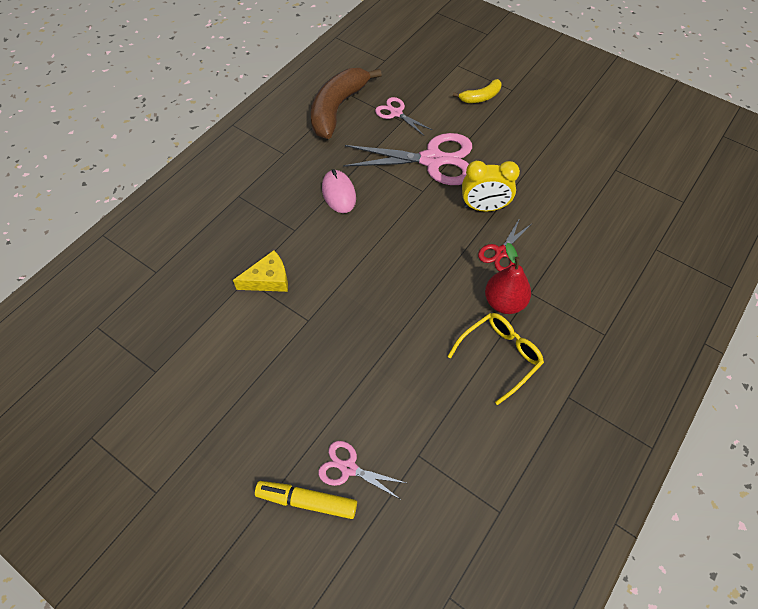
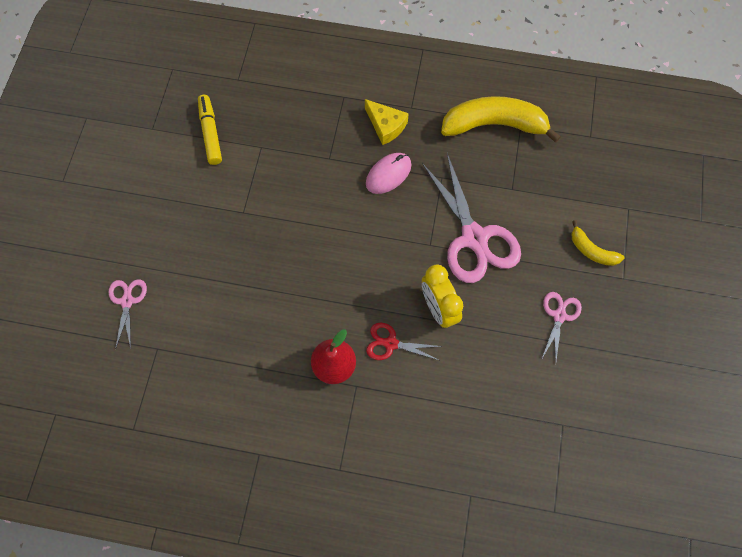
camera: 65 degrees right, 10 degrees up
(268, 279) = (268, 163): yellow cheese -> yellow cheese (386, 126)
(307, 501) = (91, 283): yellow marker -> yellow marker (210, 133)
(337, 109) = (494, 125): brown banana -> yellow banana
(396, 113) = (519, 179): pink scissors -> pink scissors (559, 315)
(499, 356) = (274, 380): yellow glasses -> none

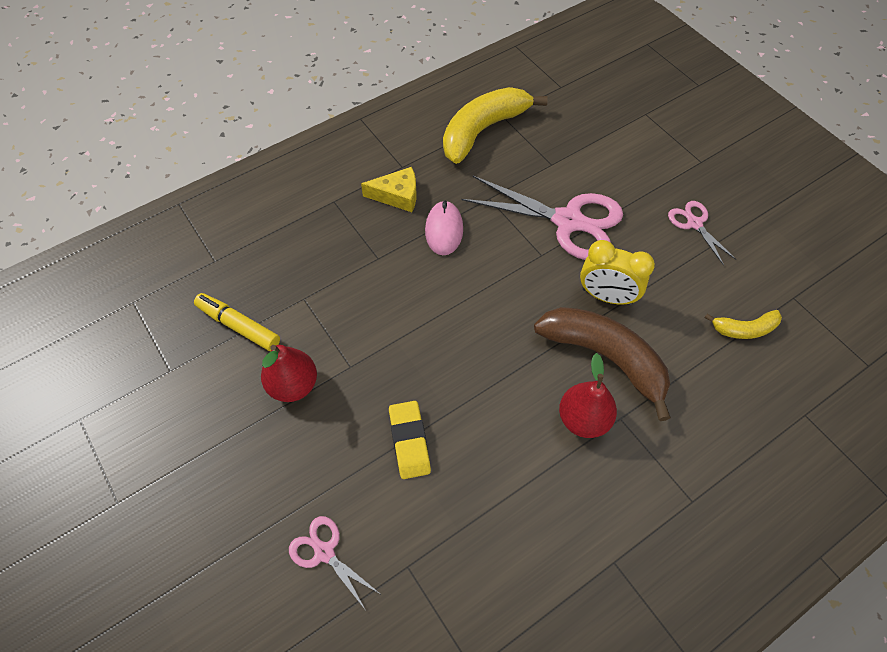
camera: 45 degrees left, 10 degrees down
(203, 195) = (293, 385): none -> red pear
(228, 285) = (409, 441): none -> yellow eraser
(390, 343) = (605, 357): red scissors -> brown banana
(592, 250) = (658, 160): yellow banana -> yellow banana (744, 329)

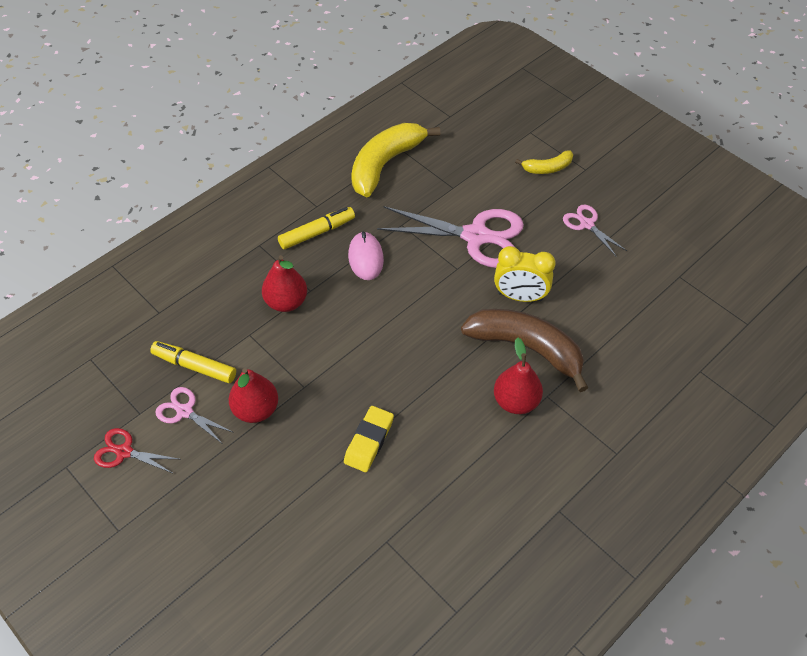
camera: 10 degrees left, 5 degrees down
(144, 412) = (124, 452): none -> red scissors
(324, 552) = (312, 541): pink scissors -> pink scissors (184, 411)
(349, 268) = (286, 302): none -> red pear
(397, 196) = (317, 233): yellow cheese -> yellow marker
(409, 441) = (369, 441): yellow eraser -> yellow eraser turned 45 degrees clockwise
(744, 329) = (641, 308): yellow banana -> yellow banana (547, 168)

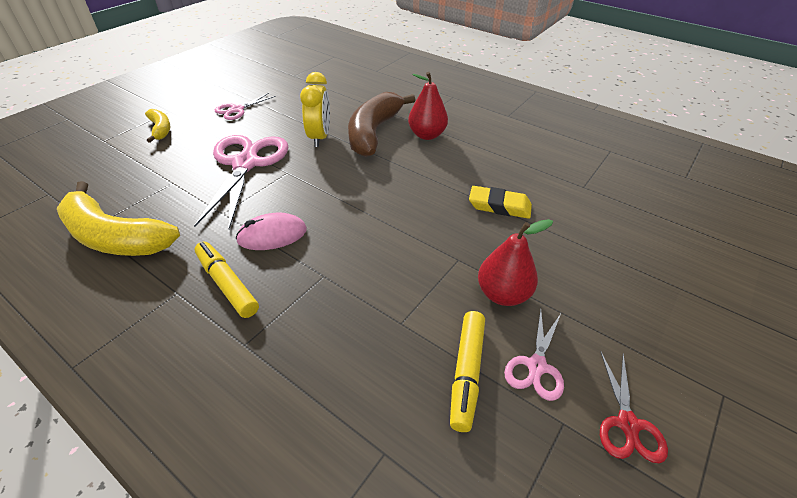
camera: 100 degrees left, 10 degrees down
(286, 302) = (344, 295): red pear -> none

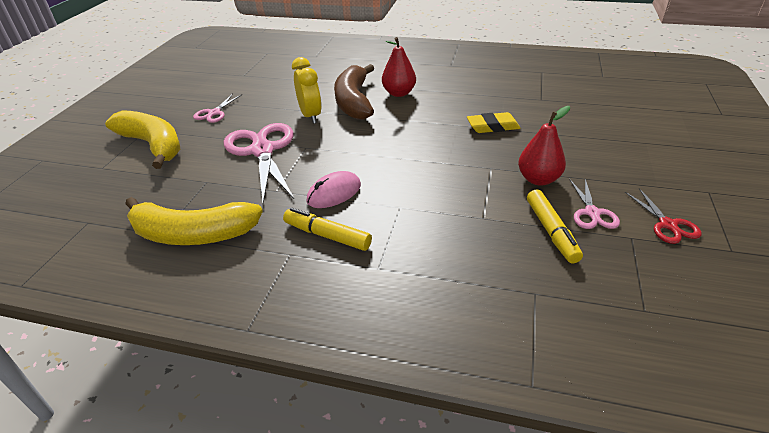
camera: 20 degrees left, 5 degrees down
(160, 129) = (153, 145): yellow banana -> yellow banana, size x2.00

